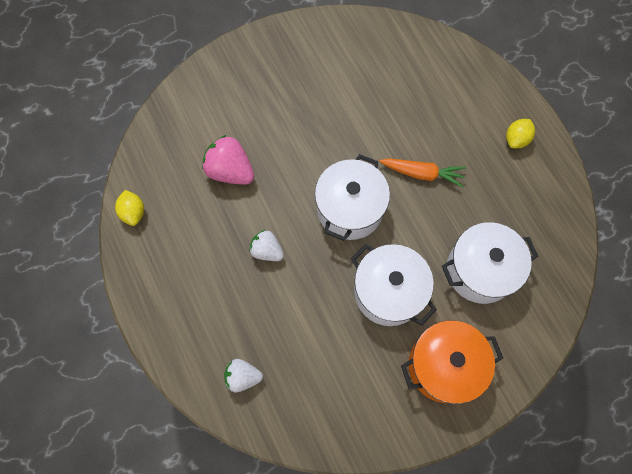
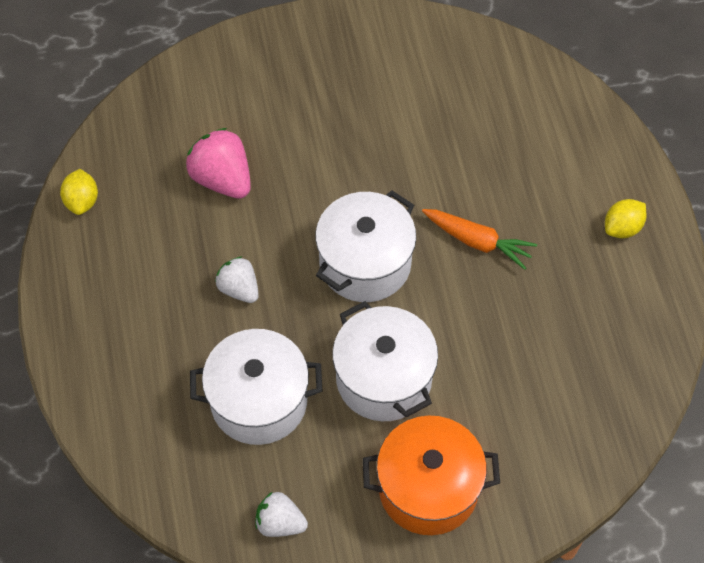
camera: 15 degrees right, 10 degrees down
(243, 376) = (160, 434): white strawberry -> white strawberry (280, 523)
(480, 270) = (516, 382): white pot -> white pot (259, 401)

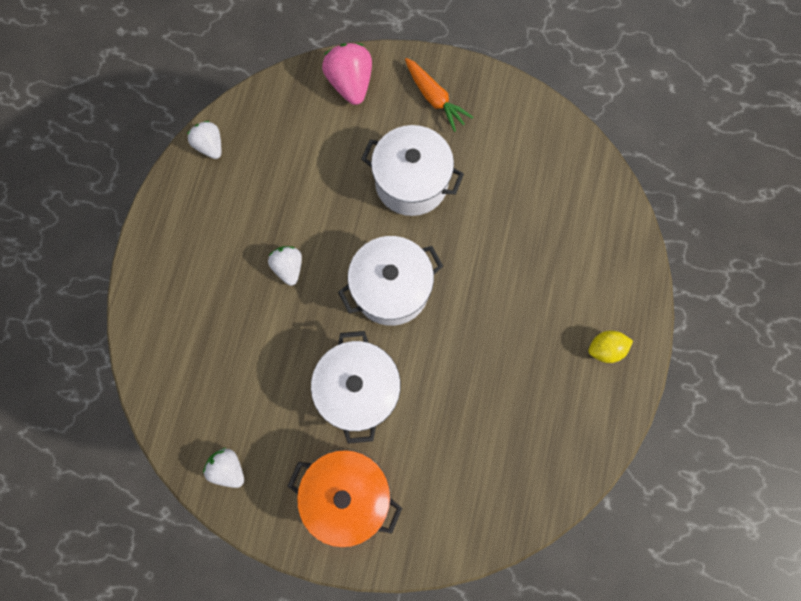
camera: 25 degrees right, 15 degrees up
(82, 201) = (210, 146): yellow lemon -> white strawberry
(222, 179) = (319, 172): pink strawberry -> pink strawberry (350, 84)
(259, 401) = (260, 365): white pot -> white pot (411, 183)
(478, 242) = (485, 310): orange carrot -> orange carrot (434, 99)

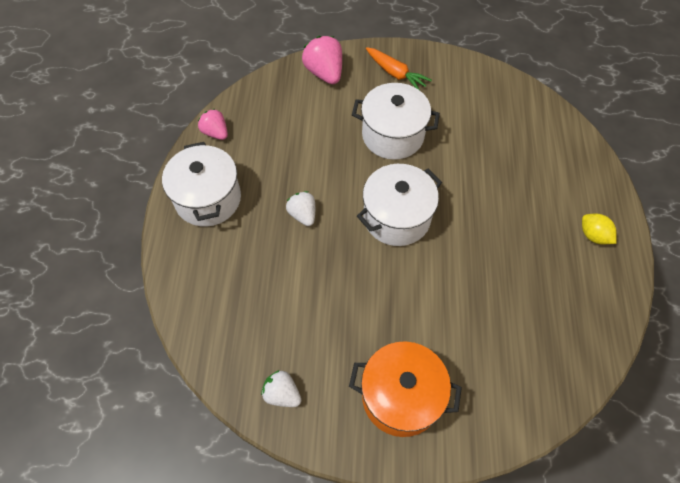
camera: 10 degrees left, 15 degrees down
(210, 146) = (215, 133): white strawberry -> pink strawberry
(359, 389) = (388, 304): white pot -> white pot (208, 199)
(605, 349) = (593, 235): yellow lemon -> yellow lemon turned 75 degrees clockwise

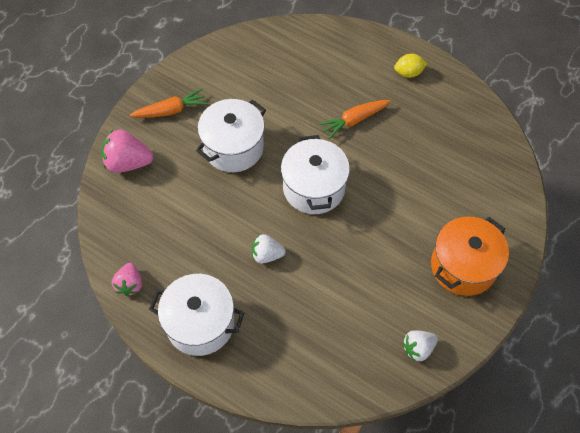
camera: 60 degrees left, 0 degrees up
(215, 133) = (130, 284): pink strawberry -> pink strawberry turned 75 degrees counterclockwise
(496, 214) = (354, 120): none -> orange carrot

